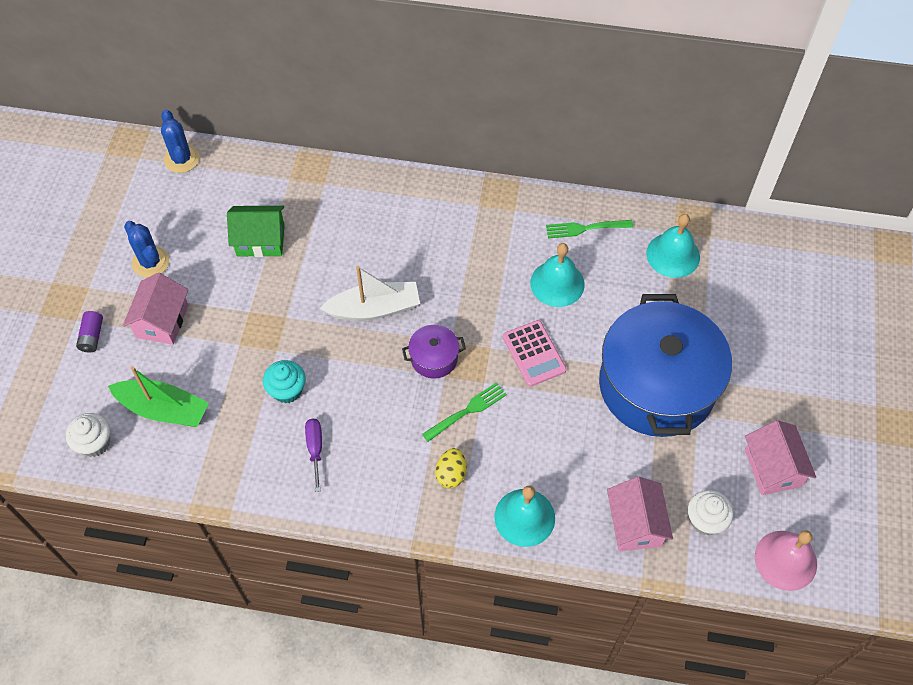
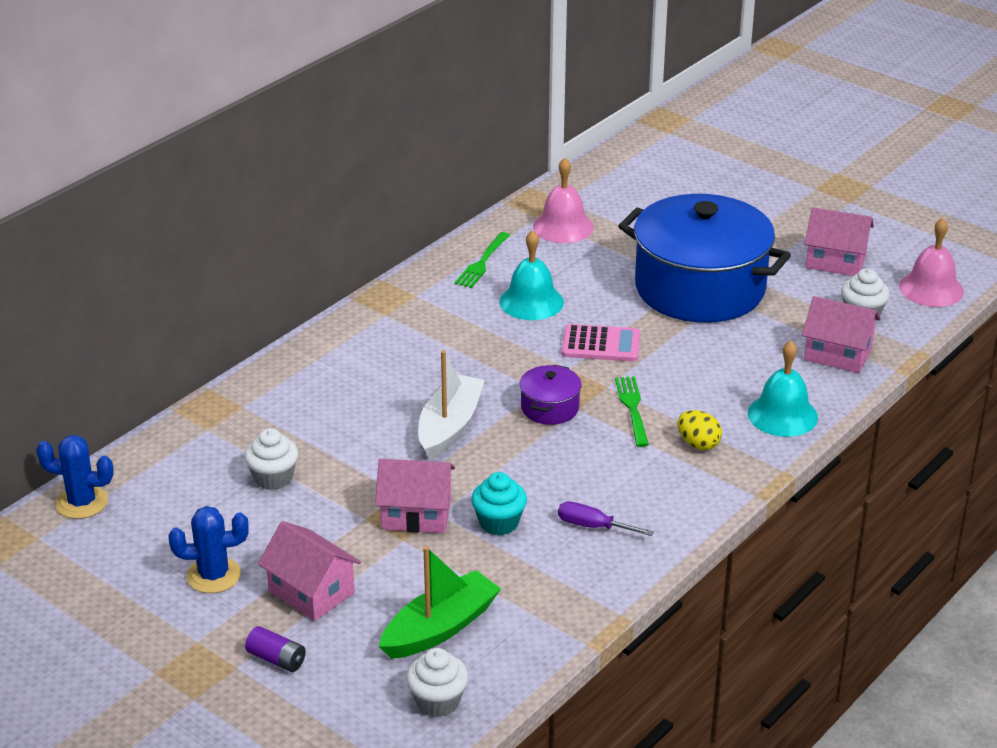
camera: 60 degrees left, 25 degrees down
(260, 240) = (273, 478): green house -> white cupcake
(269, 338) = (416, 514): none -> pink house
(673, 255) = (563, 227): turquoise bell -> pink bell

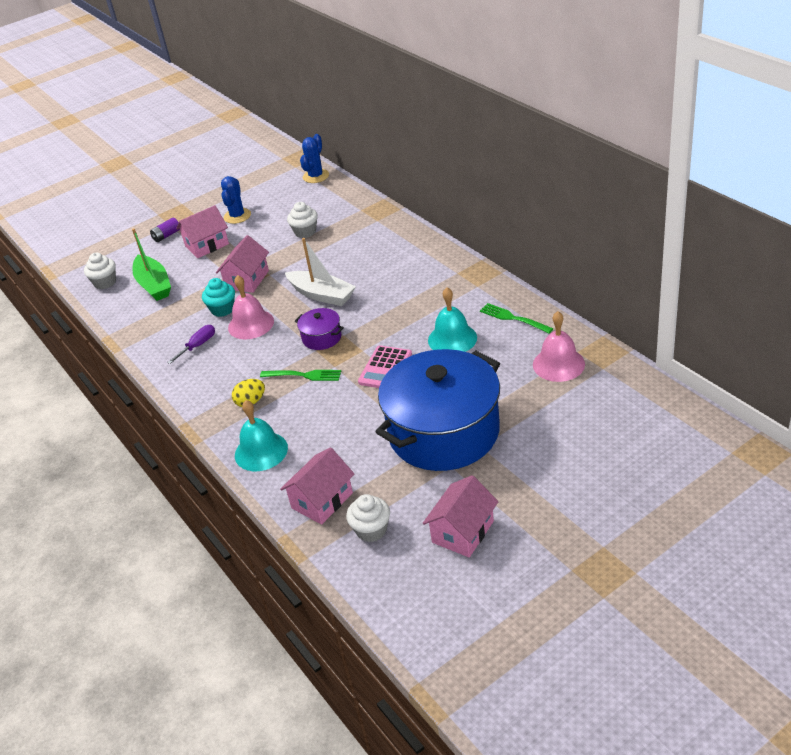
camera: 110 degrees right, 5 degrees up
(931, 289) = (395, 594): pink bell -> pink bell (251, 324)

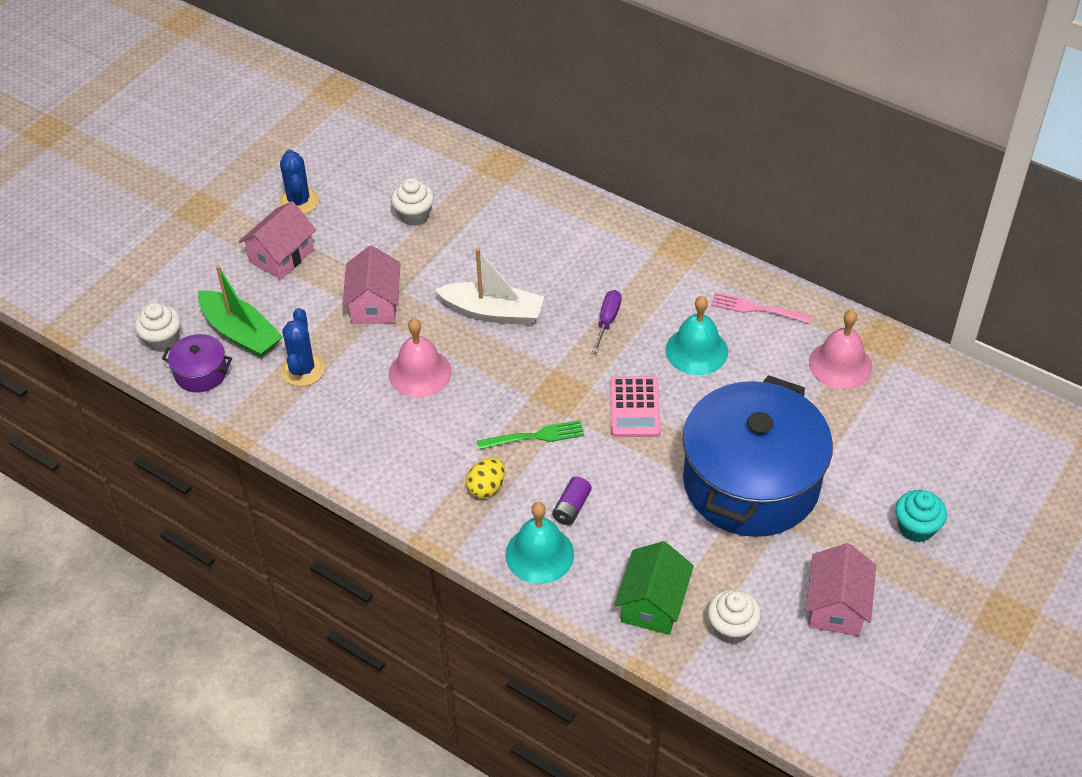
camera: 25 degrees left, 10 degrees up
(166, 235) = (210, 248): purple battery -> purple battery (571, 507)
(198, 345) = (364, 417): purple screwdriver -> purple screwdriver (607, 320)
(222, 309) = (366, 356): turquoise cupcake -> turquoise cupcake (916, 528)
(316, 176) = (378, 120): blue cactus -> blue cactus (303, 370)
(321, 337) = (528, 377): purple pot -> purple pot (201, 373)
(322, 500) = (653, 603): pink house -> green house
(514, 318) = (757, 309): green fork -> pink fork

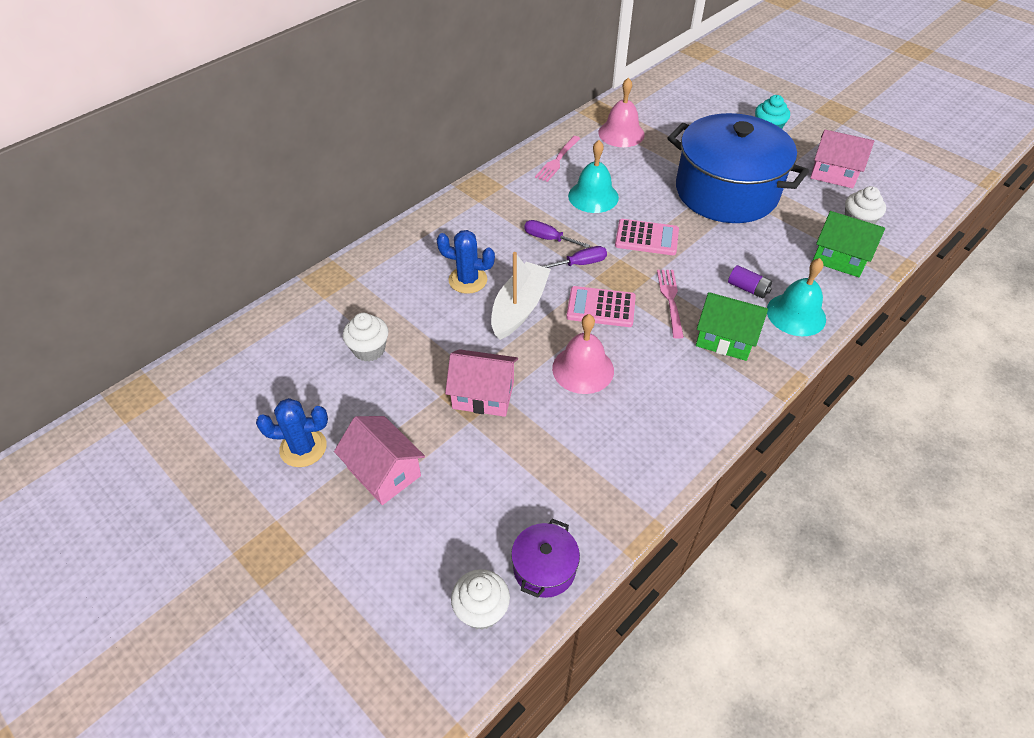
camera: 80 degrees left, 0 degrees up
(241, 333) = (492, 521): green boat -> none
(303, 370) = (560, 465): blue cactus -> blue cactus (468, 280)
(486, 488) = (725, 338): yellow egg -> green house
(509, 377) = (601, 307): none -> pink calculator
(534, 436) = (670, 300): green fork -> pink fork
(573, 353) = (580, 264): none -> purple screwdriver

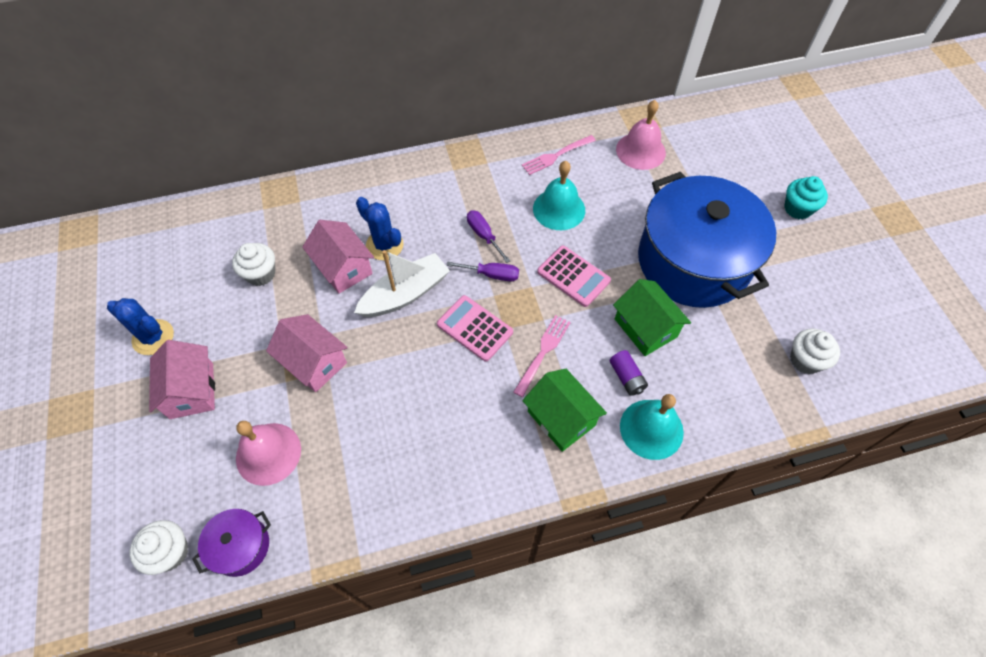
camera: 30 degrees right, 10 degrees up
(583, 369) = (411, 381): pink bell -> pink bell (268, 453)
(834, 173) = (828, 291): pink house -> pink house (343, 268)
(839, 258) = (750, 390): green house -> green house (645, 328)

